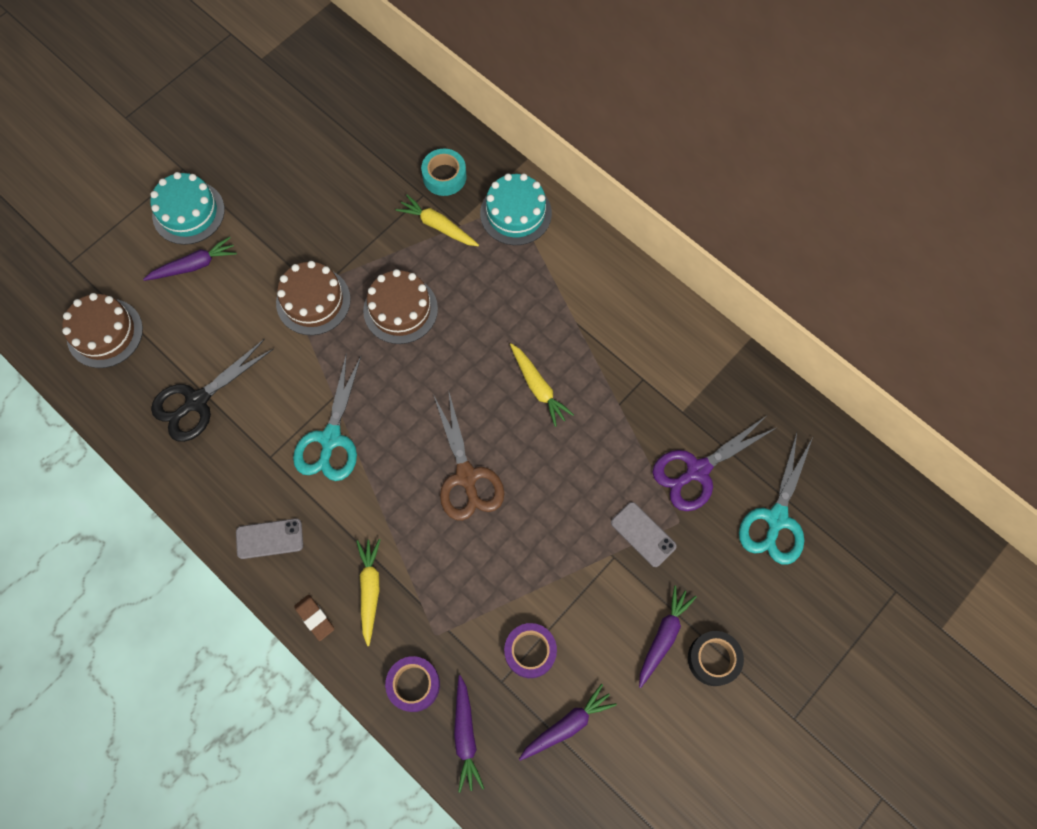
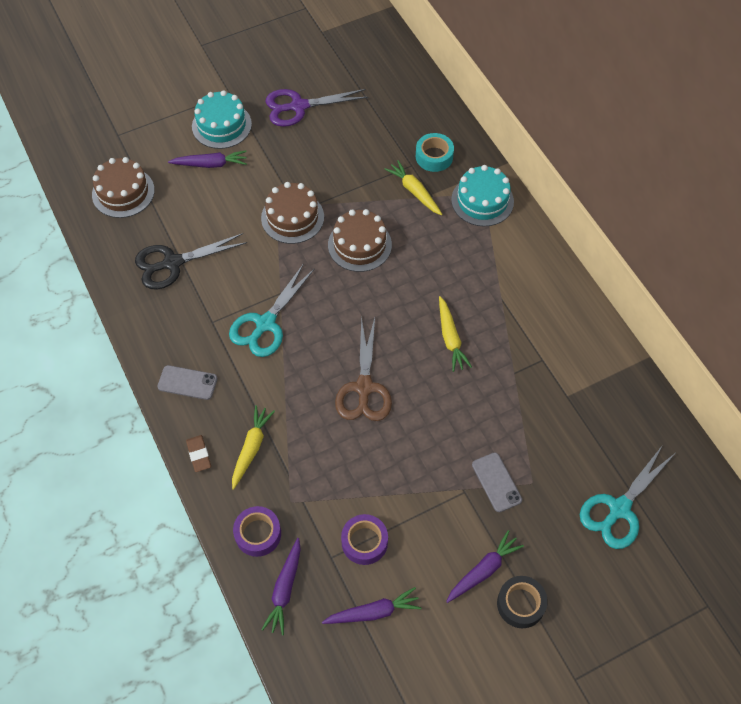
camera: 20 degrees right, 10 degrees down
(697, 470) = (563, 447): purple scissors -> purple scissors (298, 106)

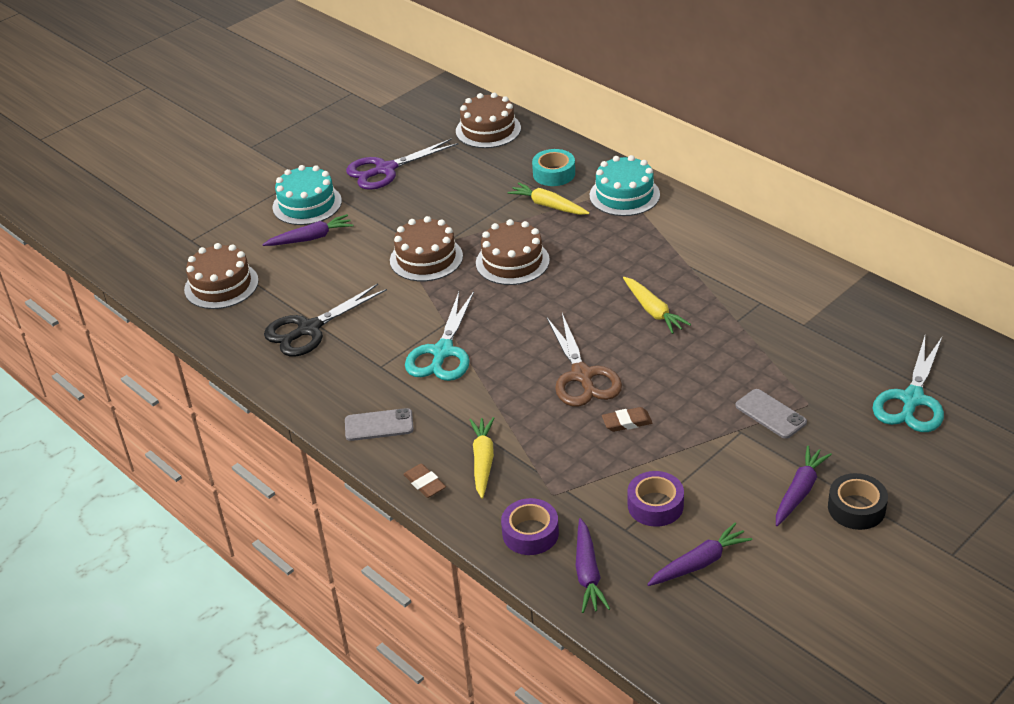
camera: 15 degrees left, 20 degrees down
(378, 449) = (627, 422): none -> brown eraser
(400, 88) = (488, 130): none -> brown cake

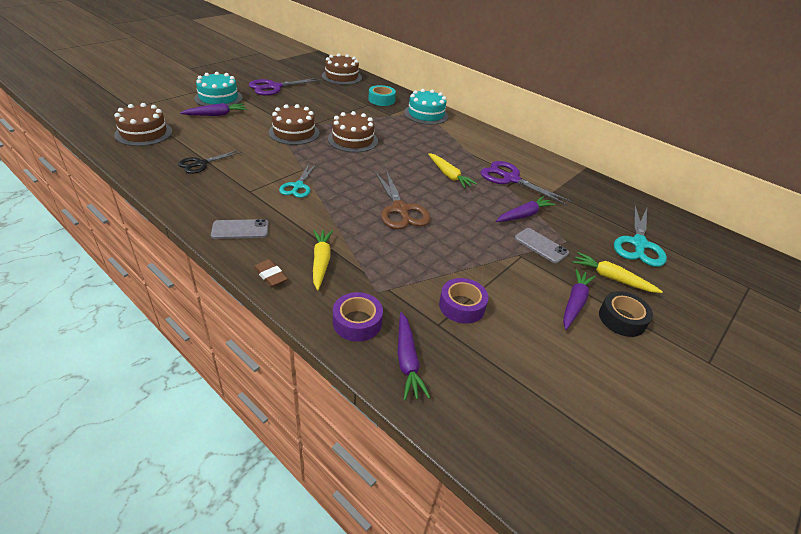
camera: 10 degrees left, 0 degrees up
(309, 329) = (201, 164): black scissors -> black scissors, size x0.64
(442, 352) = (298, 186): turquoise scissors -> turquoise scissors, size x0.64
(548, 205) = (377, 114): yellow carrot -> yellow carrot (611, 278)
(627, 422) = (435, 243): brown eraser -> none
(699, 563) = (504, 357): purple carrot -> purple carrot (524, 215)
(745, 307) = (510, 179): none -> purple scissors

